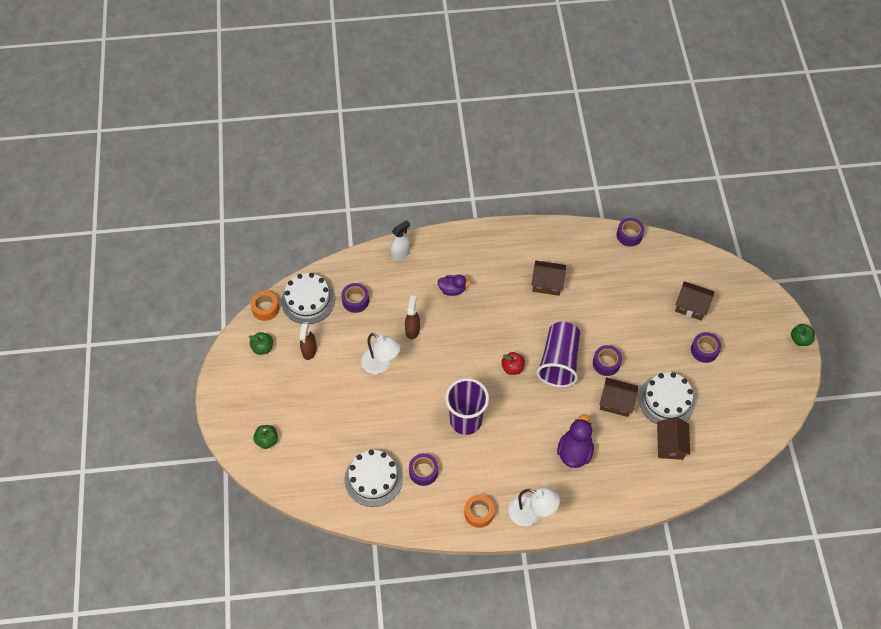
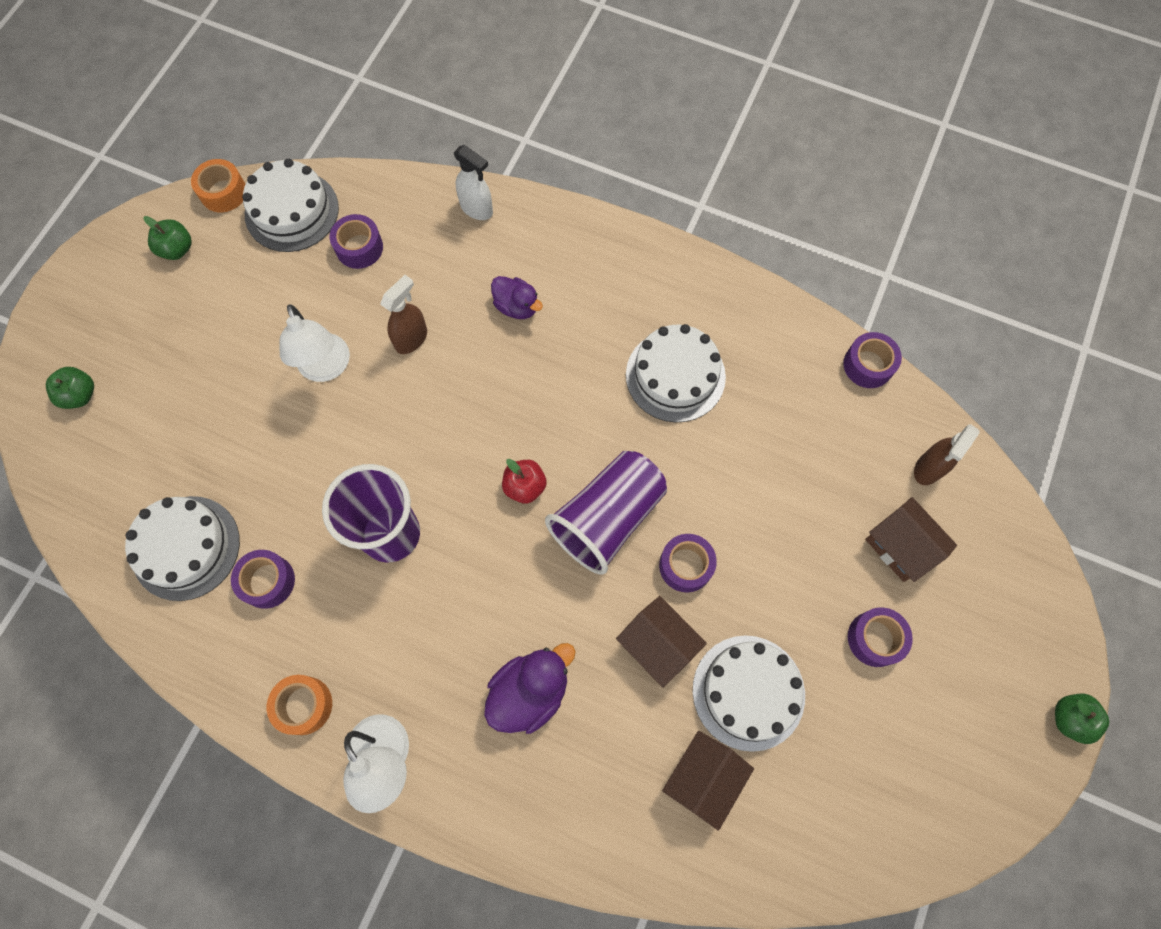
camera: 30 degrees right, 10 degrees up
(309, 351) = (238, 289): brown spray bottle -> brown spray bottle (928, 469)
(400, 253) = (477, 209): white spray bottle -> white spray bottle turned 45 degrees clockwise
(547, 283) = (675, 375): brown house -> white cake

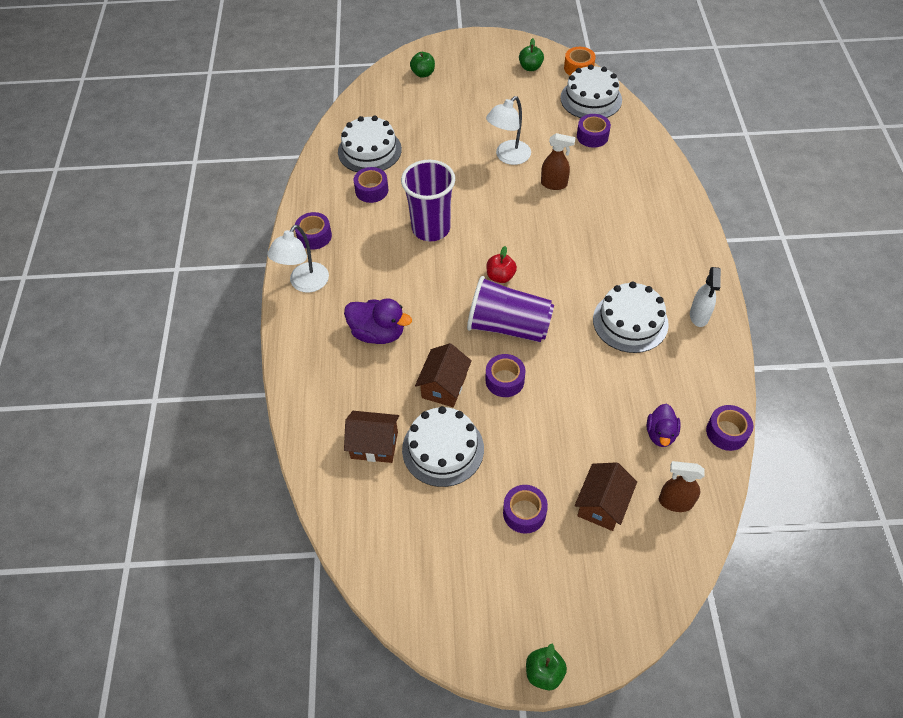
camera: 65 degrees right, 15 degrees down
(304, 705) = (314, 236): orange tape -> purple tape
(477, 209) = (662, 175): white spray bottle -> white spray bottle (699, 316)
(517, 306) = (613, 222): purple duck -> purple duck (660, 434)

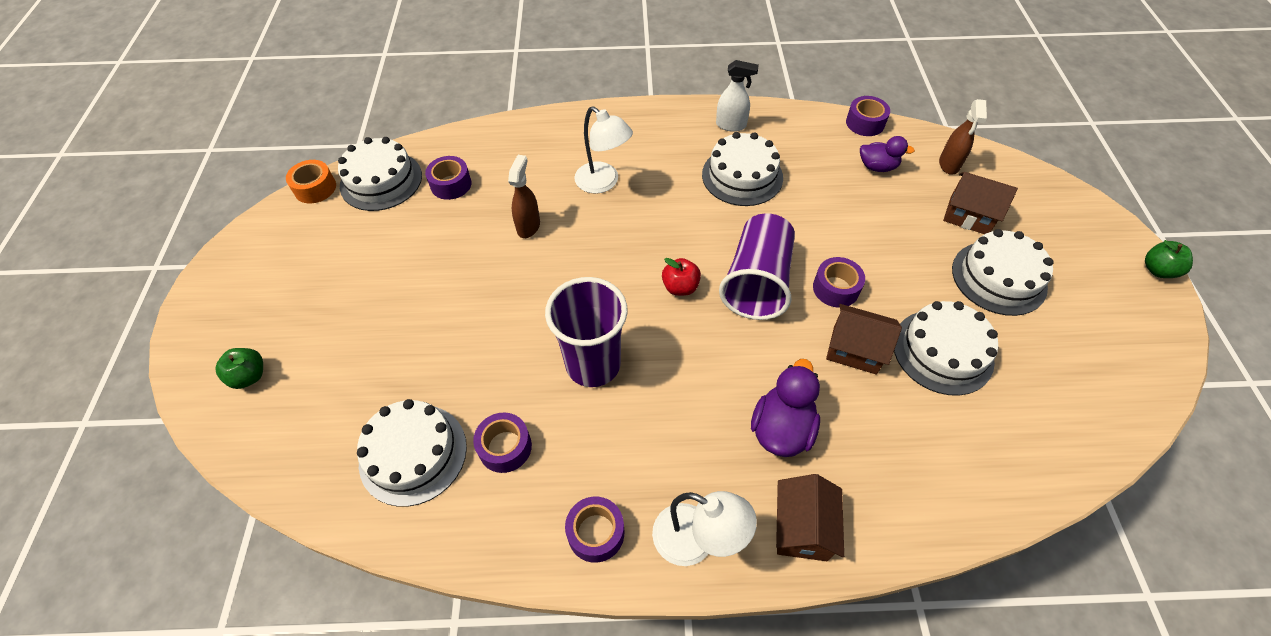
camera: 90 degrees left, 0 degrees up
(374, 445) = (957, 427): brown house -> brown house (802, 528)
(508, 157) = (469, 271): white lamp -> white lamp (603, 183)
(524, 513) = (998, 278): purple tape -> white cake
(530, 67) = (292, 239): green apple -> none

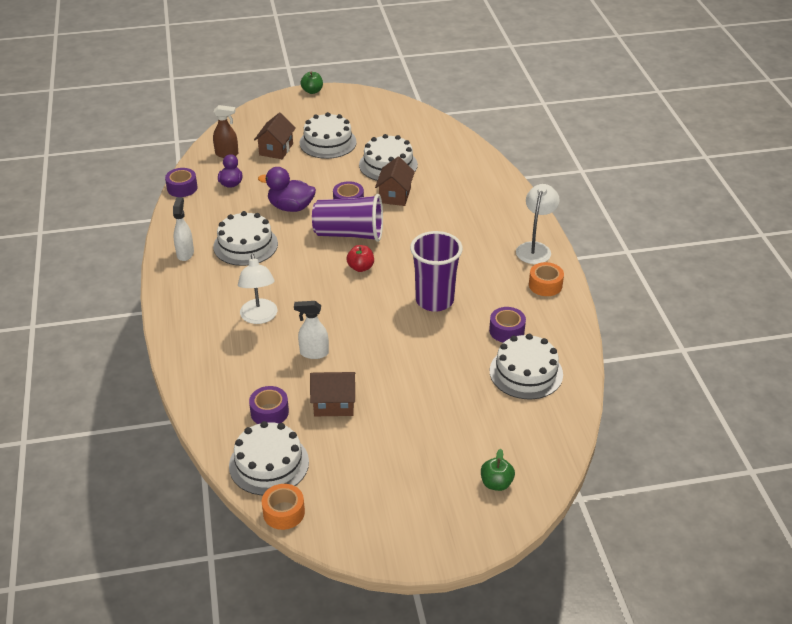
camera: 100 degrees left, 15 degrees down
(528, 226) = (313, 353): brown spray bottle -> white spray bottle
(596, 533) = (545, 285): purple tape -> orange tape
(603, 183) = (259, 317): white lamp -> white lamp turned 135 degrees clockwise
(781, 429) = (457, 221): purple duck -> purple duck (291, 207)
(802, 528) = (514, 213): brown house -> brown house (334, 404)

